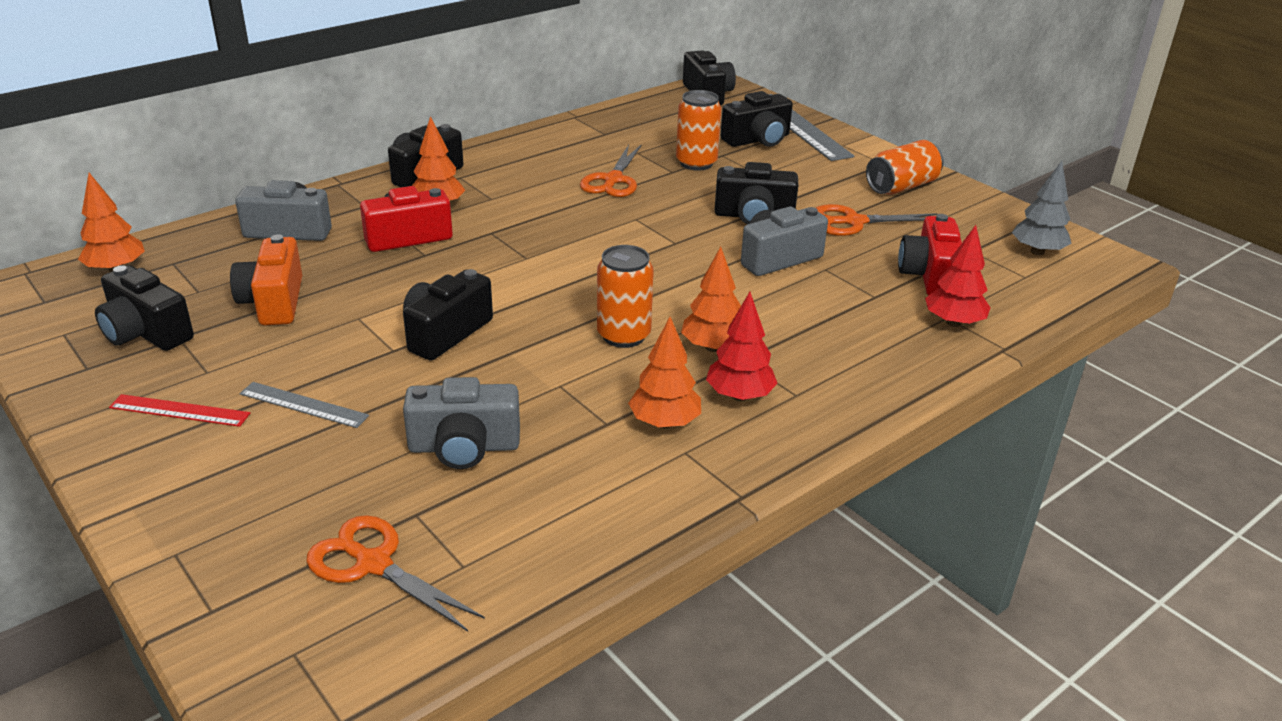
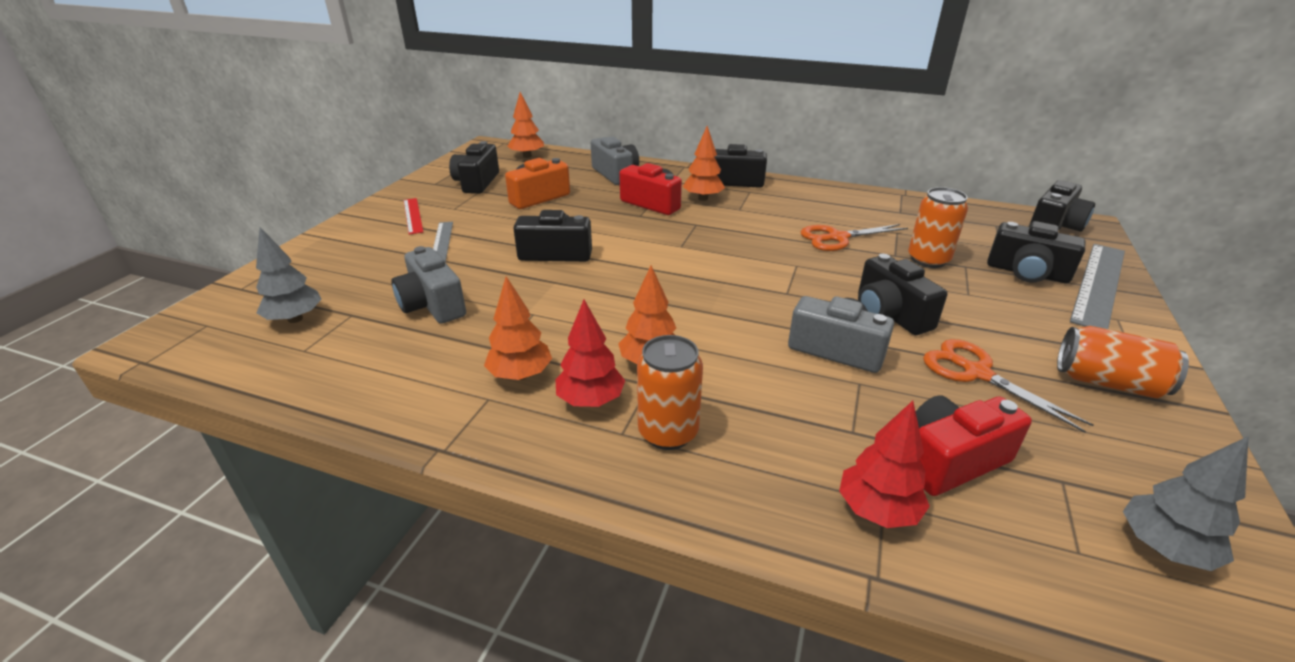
camera: 60 degrees right, 0 degrees up
(373, 564) = (295, 319): orange scissors -> grey tree
(623, 335) = (623, 316): orange can -> orange can (668, 432)

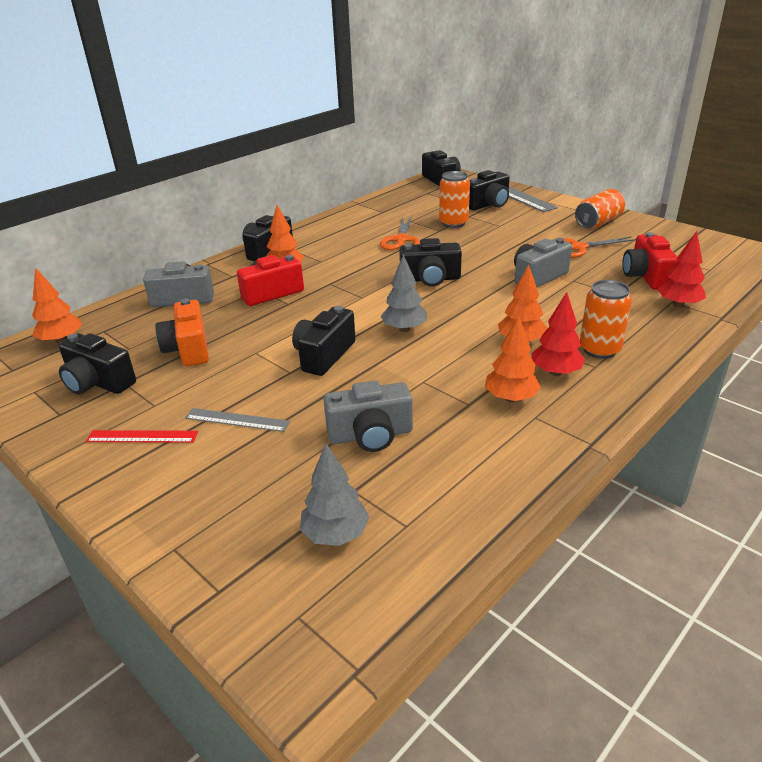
camera: 65 degrees left, 0 degrees up
(889, 314) = (508, 252): black camera -> black camera (430, 279)
(1163, 548) = (709, 253): grey tree -> grey tree (404, 329)

